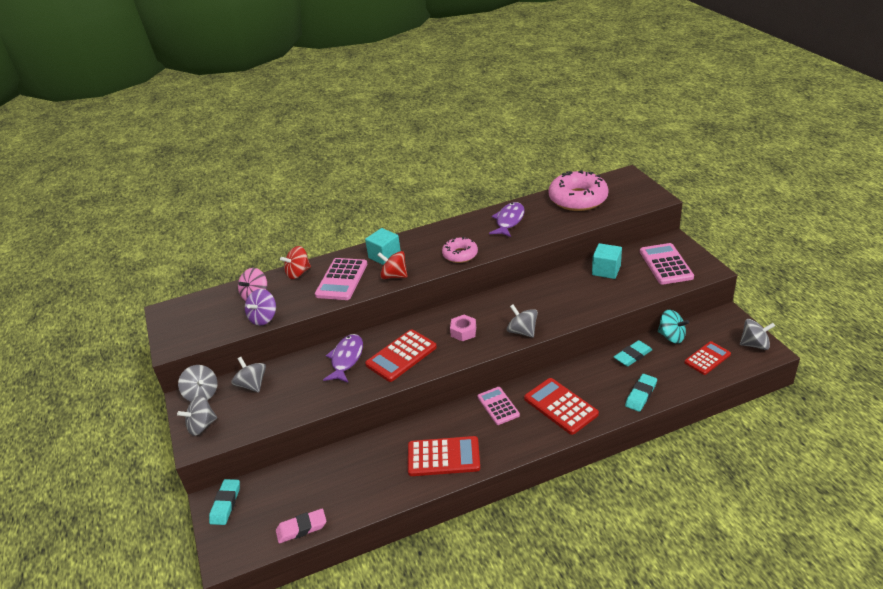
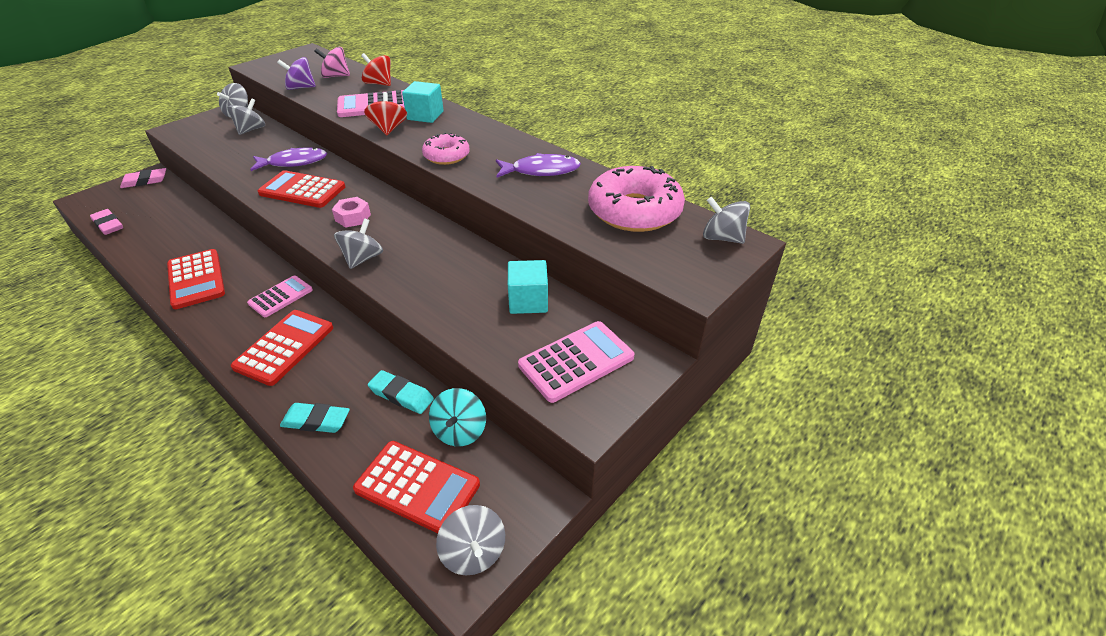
camera: 60 degrees right, 5 degrees up
(201, 426) = (195, 125): grey spinning top -> grey spinning top (722, 238)
(226, 504) = (145, 181): turquoise eraser -> pink eraser
(707, 358) = (417, 487): red calculator -> red calculator, size x1.50

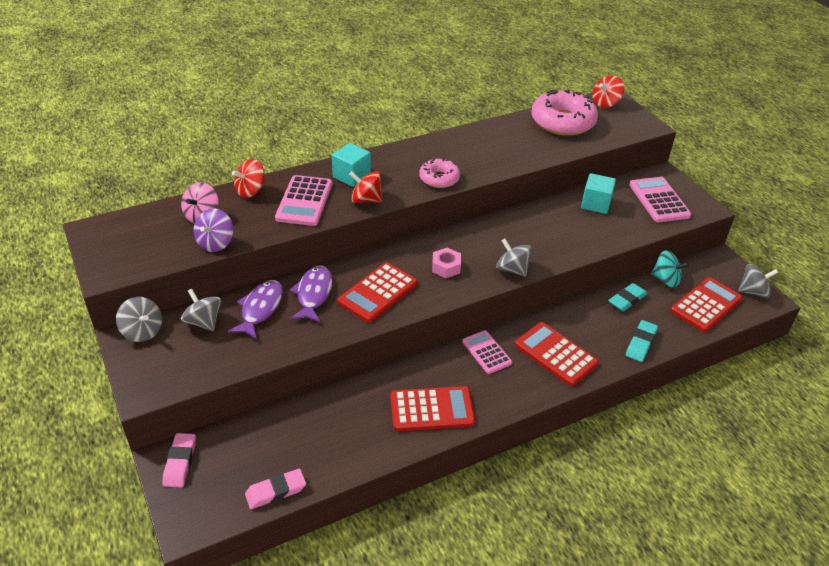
camera: 70 degrees left, 0 degrees up
(541, 171) = (489, 142): purple fish -> purple fish (260, 309)
(722, 238) = (605, 103): grey spinning top -> red spinning top

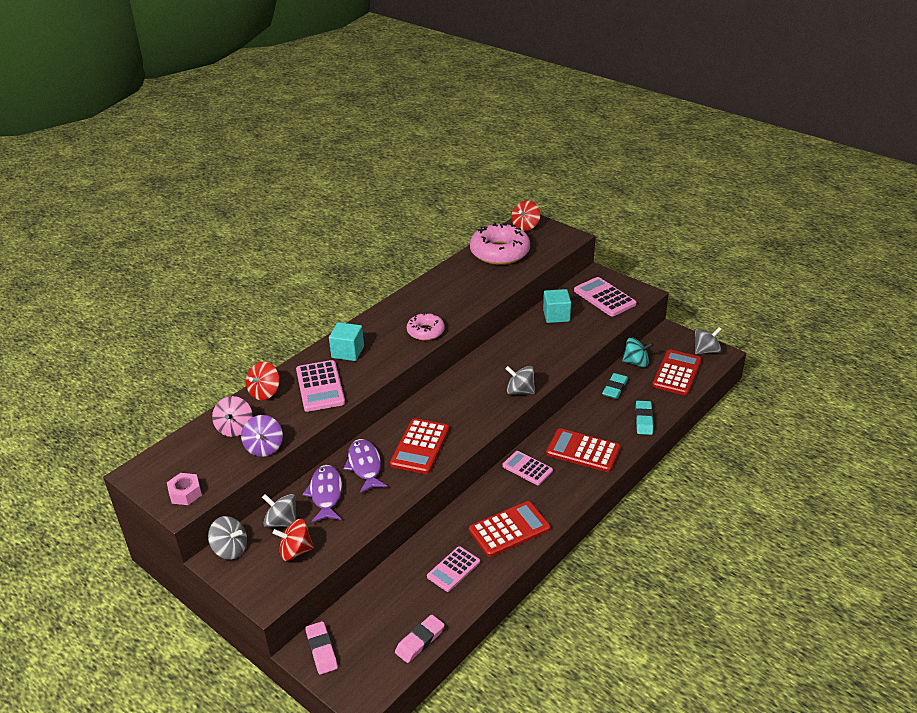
camera: 20 degrees left, 5 degrees down
(352, 430) = (453, 569): none -> pink calculator
(366, 200) = (374, 369): red spinning top -> red spinning top (295, 551)
(446, 267) = (464, 407): pink nut -> pink nut (185, 493)

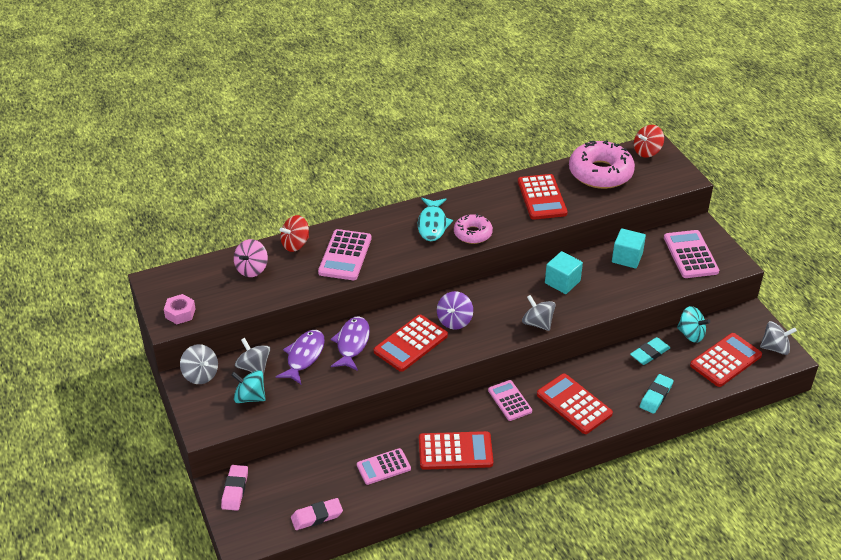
camera: 25 degrees right, 5 degrees up
(264, 447) = (265, 296): purple spinning top -> purple spinning top (454, 321)
(295, 551) = (250, 397): red spinning top -> turquoise spinning top
(348, 352) = (390, 230): turquoise cube -> turquoise cube (562, 282)
(384, 335) = (432, 224): none -> turquoise fish
(465, 285) = (541, 197): none -> red calculator

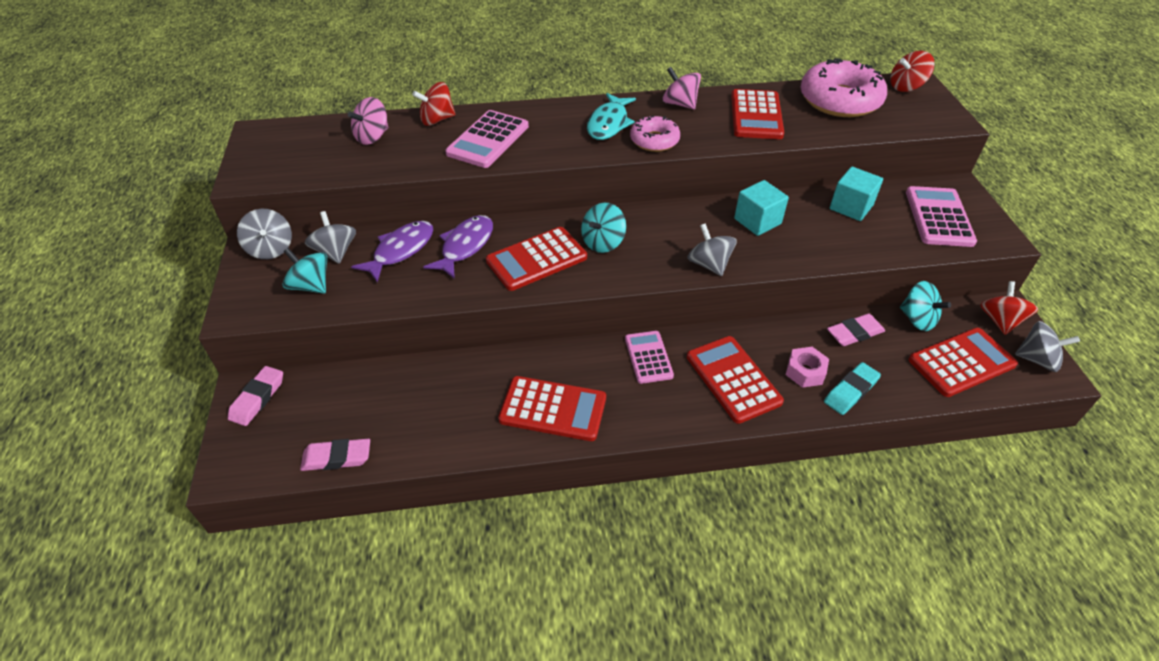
camera: 15 degrees right, 5 degrees up
(180, 313) = (262, 169): pink nut -> pink nut (805, 372)
(383, 467) = (452, 409): pink calculator -> none
(454, 321) = (603, 242): purple spinning top -> turquoise spinning top
(480, 197) = (679, 104): none -> pink spinning top
(649, 353) = (854, 333): turquoise eraser -> pink eraser
(747, 324) = (1000, 321): none -> red spinning top

